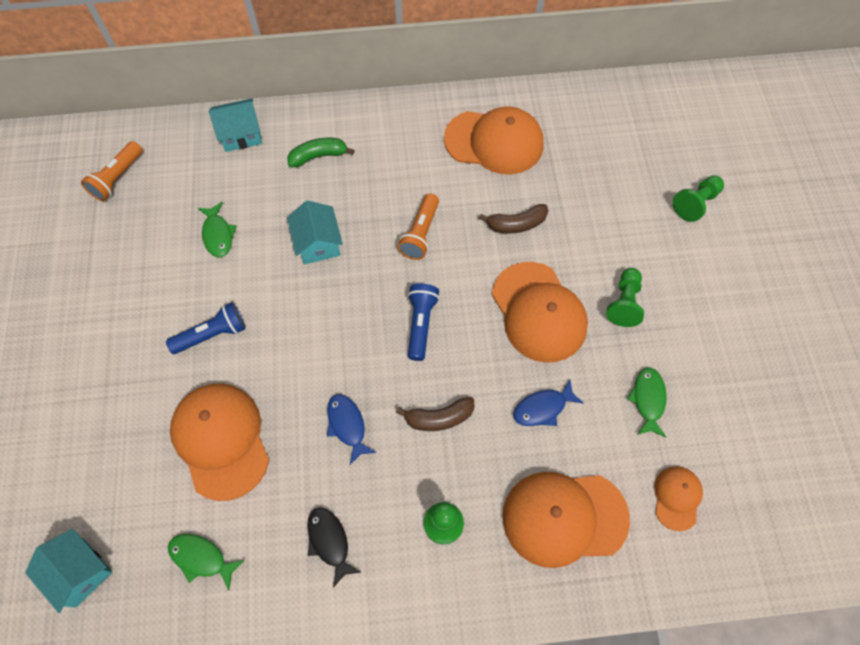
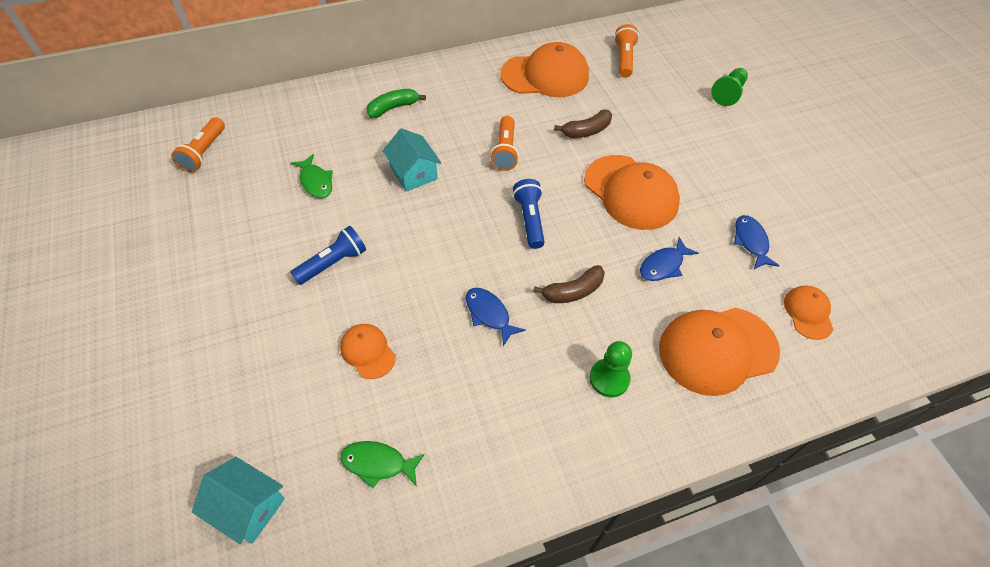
camera: 15 degrees left, 10 degrees down
(221, 440) = (368, 352): orange cap -> orange cap, size x0.51
(241, 134) = (316, 102): turquoise house -> none
(329, 542) = (505, 419): black fish -> none
(591, 134) = (624, 59): none -> orange flashlight
(624, 303) = (700, 173): green pawn -> none
(648, 400) = (751, 241): green fish -> blue fish

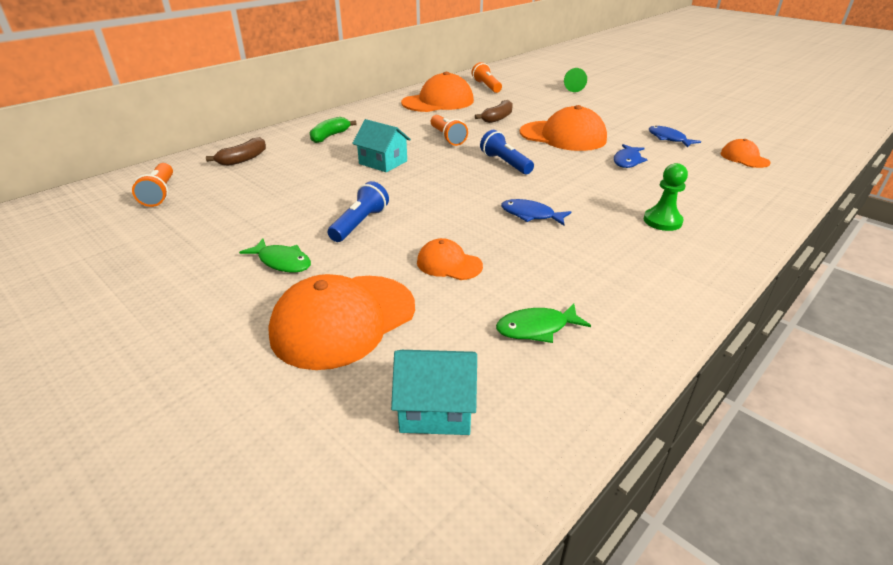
camera: 25 degrees left, 20 degrees down
(316, 182) = (296, 185): green fish -> green fish (282, 262)
(573, 291) = (581, 187): brown banana -> brown banana (243, 159)
(717, 350) = (714, 188): orange cap -> orange cap (343, 320)

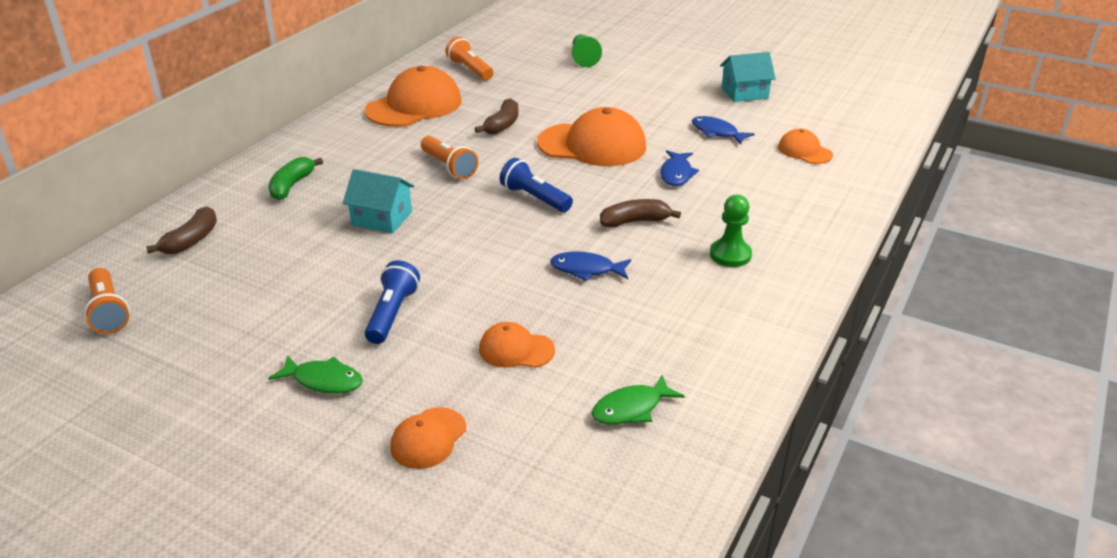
camera: 15 degrees left, 0 degrees up
(343, 320) = (428, 438): orange cap -> orange cap, size x0.51
(436, 408) = (560, 511): turquoise house -> turquoise house (744, 93)
(583, 188) = (635, 221): none -> brown banana

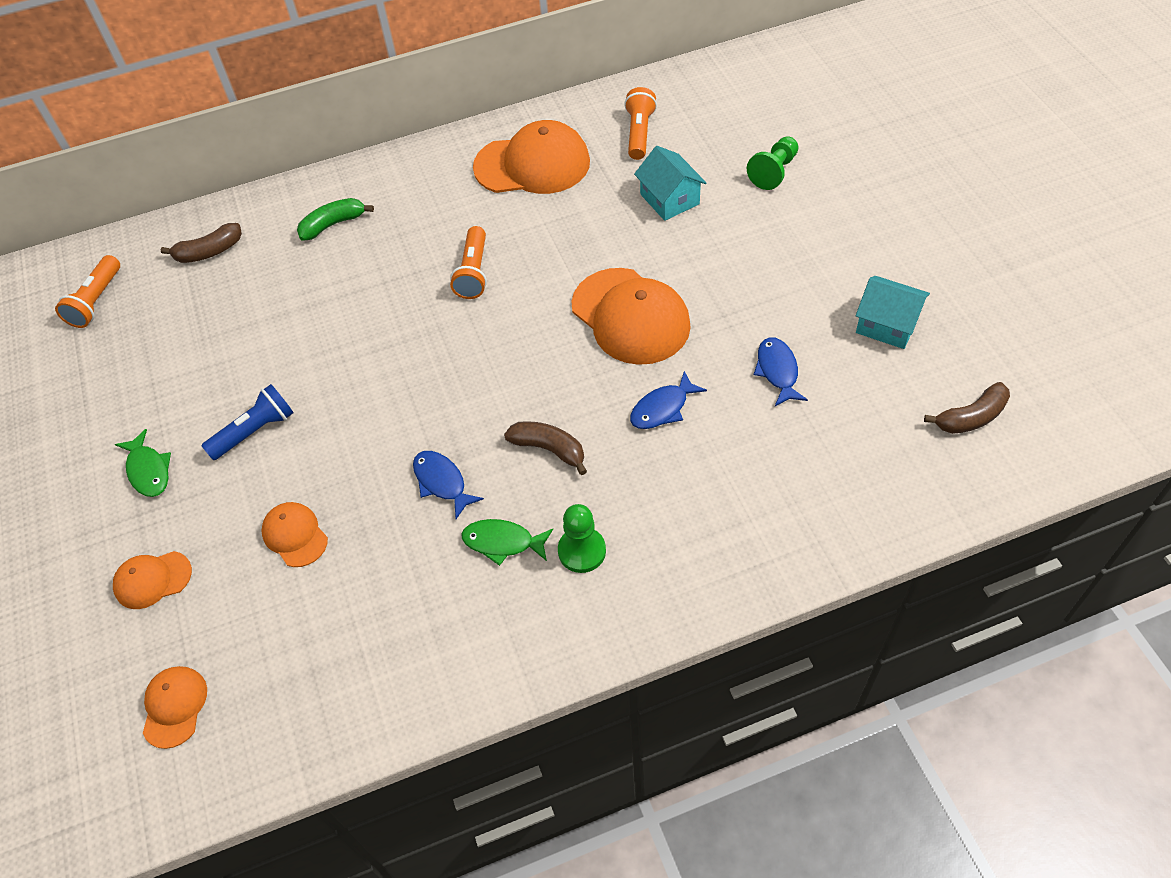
camera: 45 degrees right, 20 degrees up
(382, 218) = (356, 310): turquoise house -> turquoise house (669, 199)
(502, 125) = (580, 238): brown banana -> brown banana (971, 417)
(534, 198) = (499, 361): blue flashlight -> none
(631, 408) = (304, 662): green fish -> green fish (502, 542)
(804, 151) = (838, 457): orange cap -> orange cap (174, 706)

